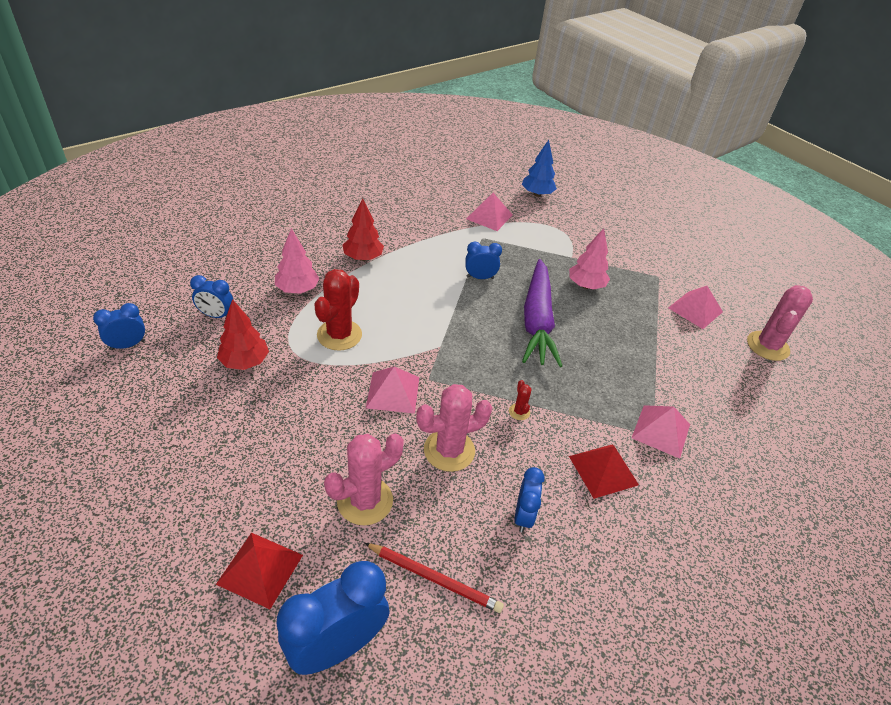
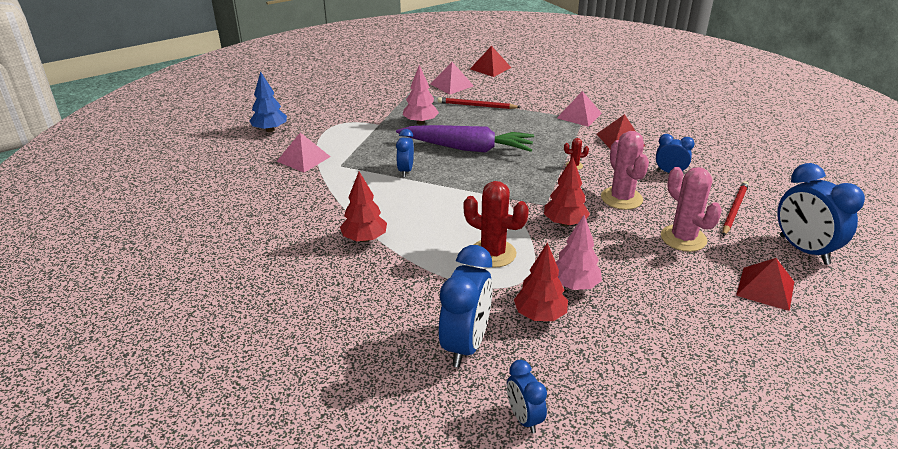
camera: 80 degrees left, 10 degrees down
(216, 315) = (465, 345): blue clock -> blue clock, size x1.81
(297, 289) = (419, 284): pink tree -> pink tree (574, 285)
(393, 392) = (564, 223): pink pyramid -> red tree
(646, 330) = (476, 106): none -> red pencil
(767, 346) = (490, 68): pink cactus -> red pyramid

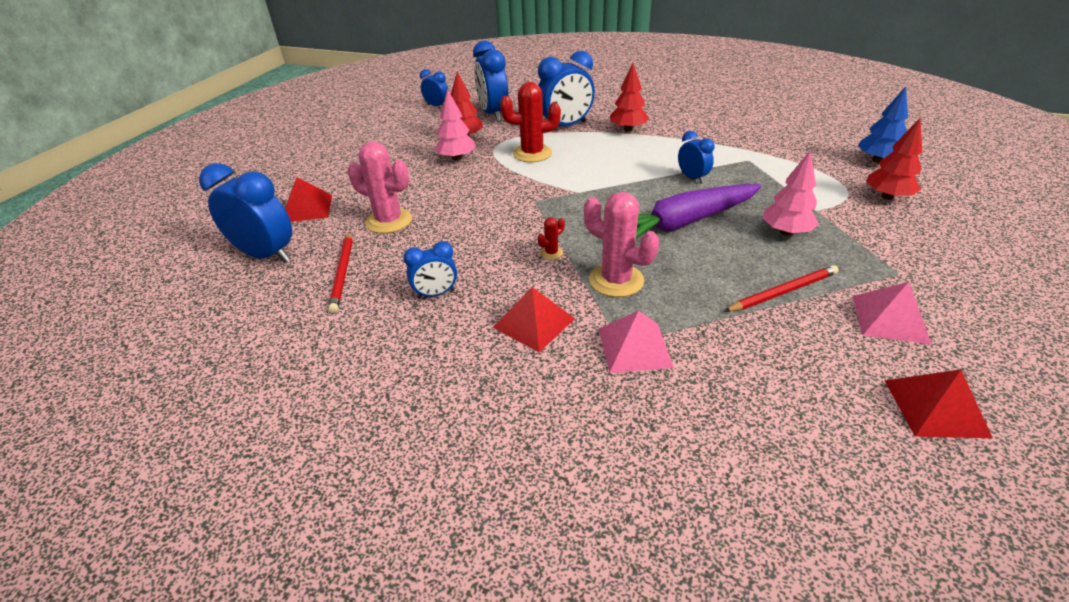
camera: 145 degrees right, 5 degrees up
(303, 159) = (786, 152): pink pyramid -> none
(413, 275) = (565, 126): none -> blue clock
(564, 223) = (502, 193): red tree -> red tree (887, 197)
(621, 198) = (470, 236): pink cactus -> pink cactus (616, 280)

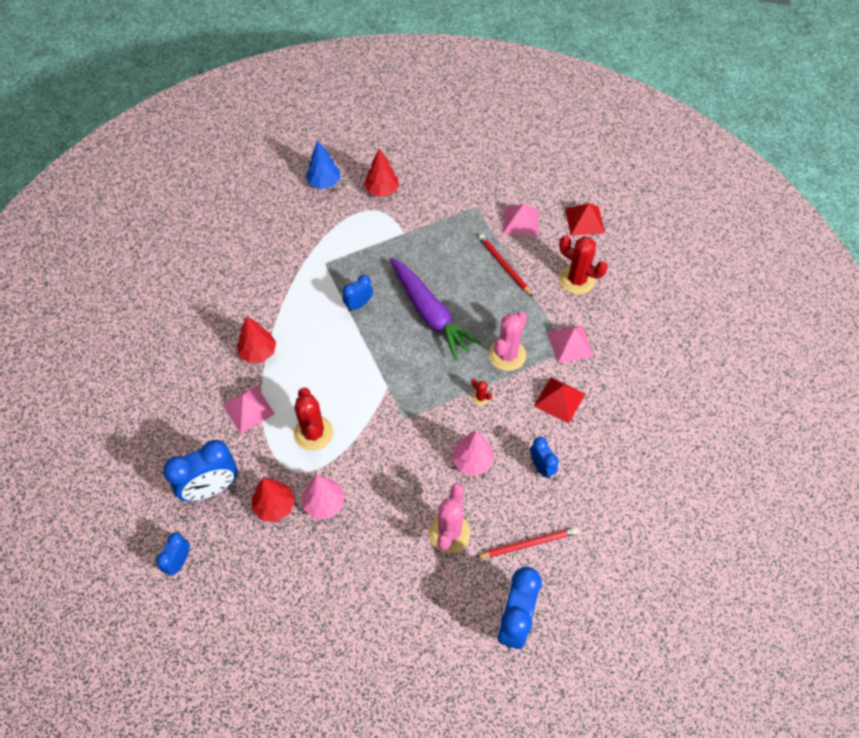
camera: 100 degrees left, 20 degrees up
(307, 208) = (435, 620): red pyramid -> none
(565, 126) = (248, 409): blue clock -> pink pyramid
(773, 374) = (577, 280): none -> red cactus
(786, 232) = (435, 254): pink tree -> pink tree (472, 461)

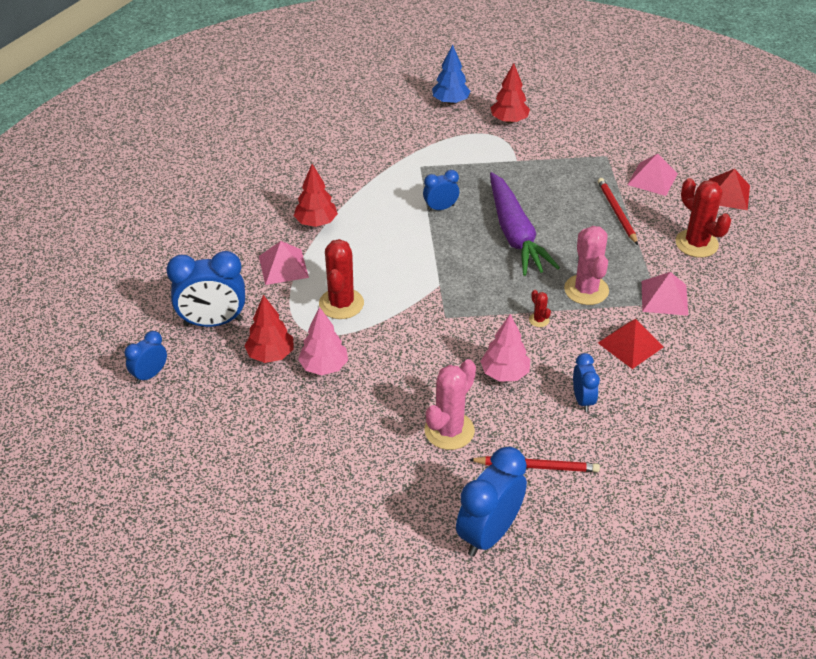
camera: 20 degrees right, 15 degrees down
(507, 355) = (586, 290): pink cactus -> pink cactus turned 60 degrees counterclockwise

